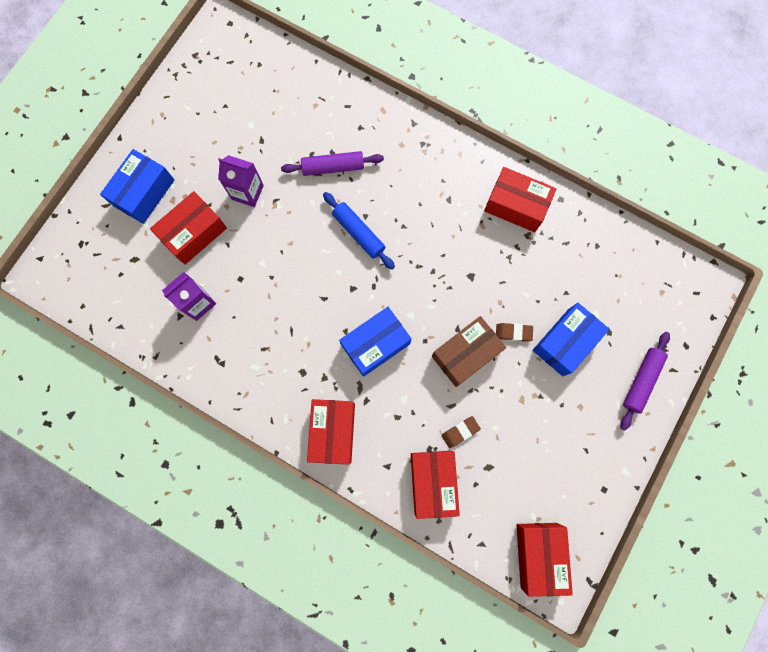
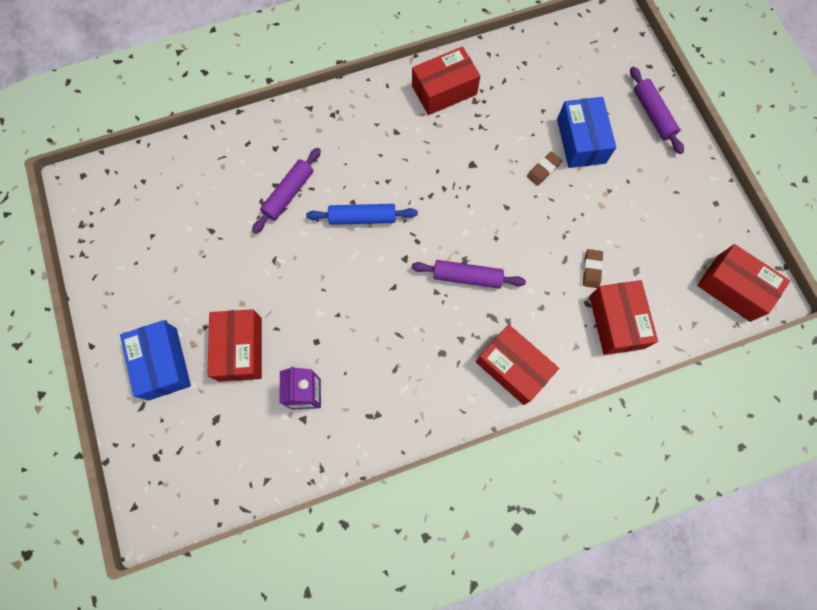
camera: 50 degrees left, 5 degrees down
(247, 192) = (246, 276): purple carton -> none
(375, 344) = (467, 277): blue box -> purple rolling pin
(432, 482) = (616, 322): red box -> red box turned 45 degrees clockwise
(466, 354) = (532, 217): brown box -> none

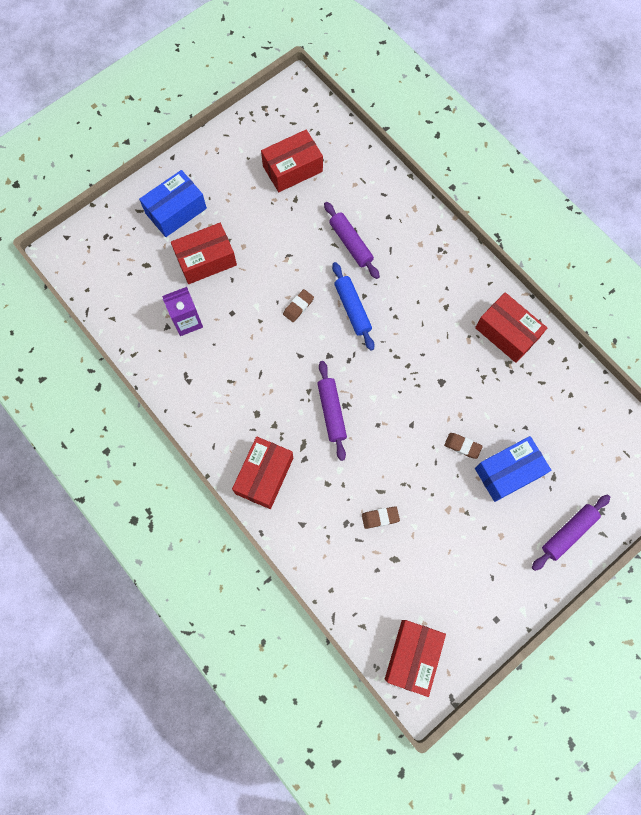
camera: 70 degrees right, 0 degrees up
(289, 194) = (350, 244): purple rolling pin -> purple rolling pin turned 45 degrees clockwise
(338, 270) = (298, 307): none -> brown eraser
(616, 322) = (338, 553): red box -> red box (292, 169)

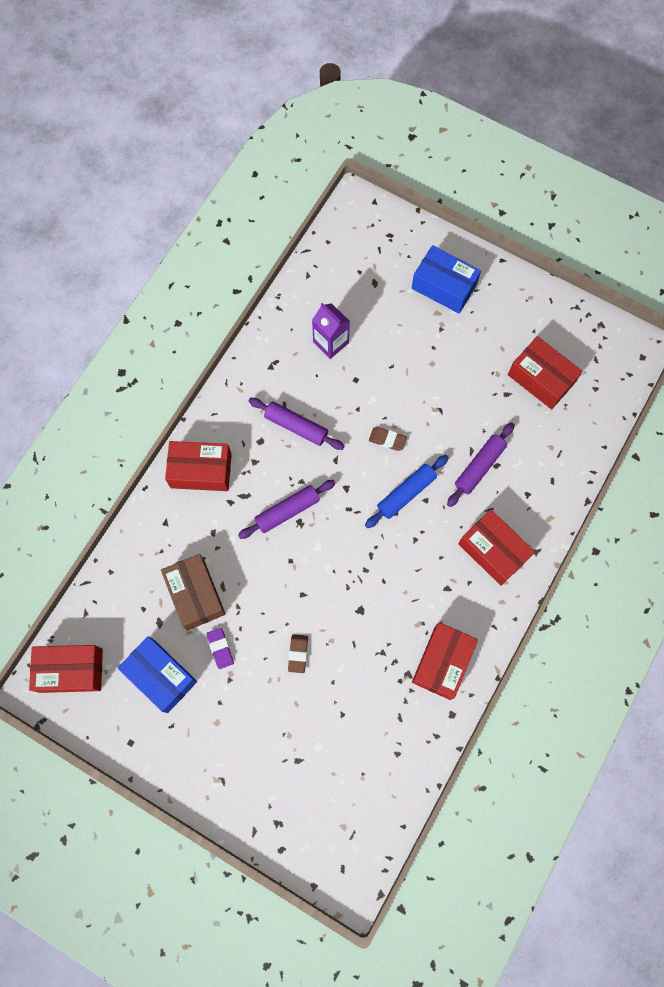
camera: 70 degrees right, 0 degrees up
(206, 260) = (402, 334): red box -> red box (493, 551)
(380, 518) = (195, 595): brown eraser -> brown box
(436, 511) = (220, 648): none -> purple eraser
(508, 472) = (287, 710): blue box -> blue box (160, 676)
(568, 533) = (243, 793): purple rolling pin -> purple rolling pin (296, 426)

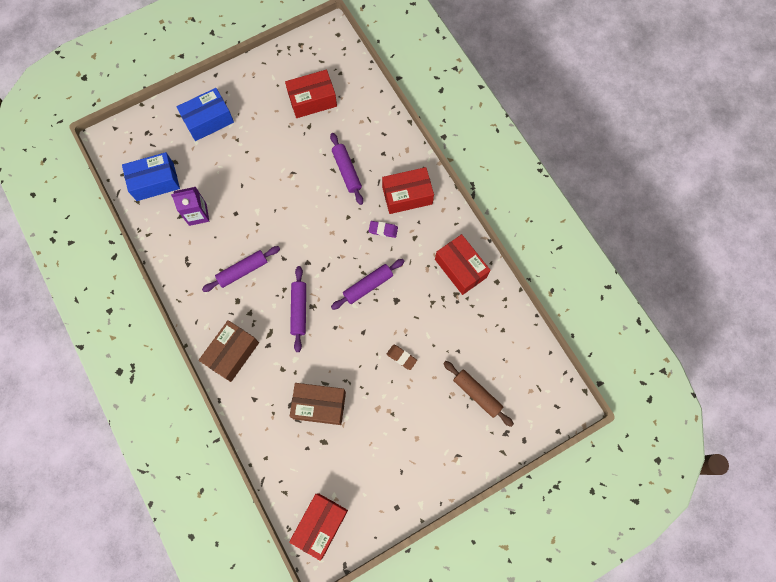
camera: 60 degrees left, 0 degrees up
(160, 676) = (362, 461): blue box -> blue box (155, 182)
(201, 471) = (232, 353): red box -> brown box
(220, 648) = (367, 408): purple eraser -> purple eraser (383, 230)
(304, 764) = (476, 394): none -> brown rolling pin
(359, 569) = (368, 286): none -> purple rolling pin
(387, 440) = (291, 217): brown eraser -> none
(406, 493) = (336, 226): blue rolling pin -> none

